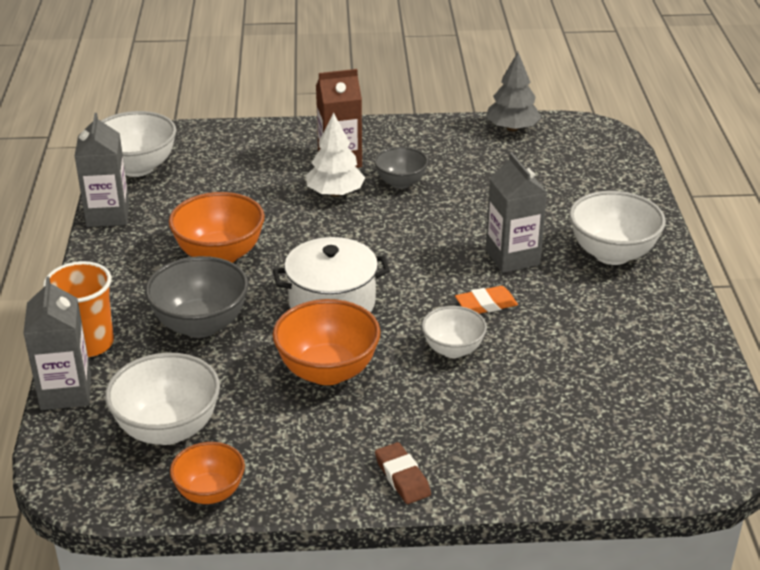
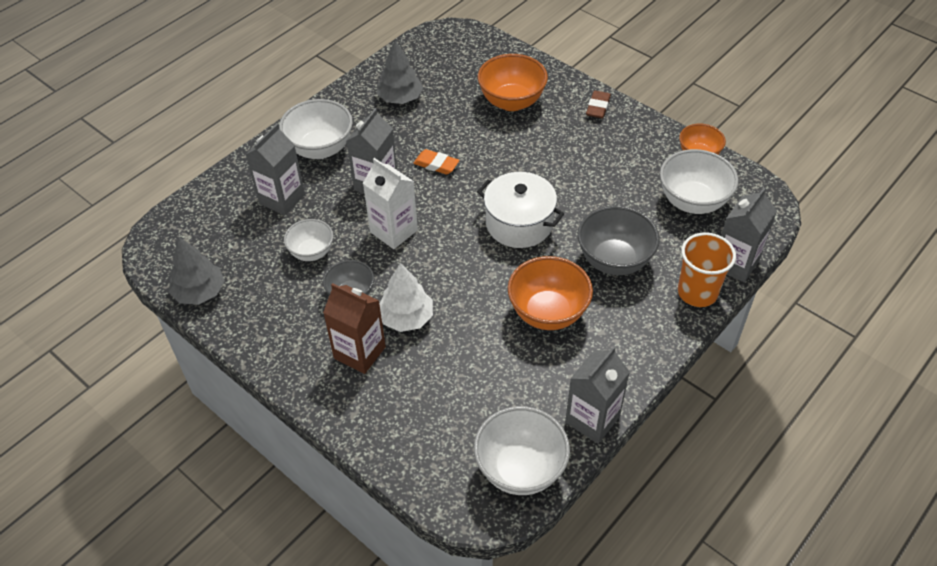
camera: 135 degrees left, 15 degrees up
(327, 371) = (572, 181): orange bowl -> orange bowl (511, 102)
(436, 235) = (393, 231): none -> white carton
(453, 350) = (491, 151): white bowl -> white bowl (311, 252)
(568, 203) = (282, 199): none -> grey carton
(629, 343) = (400, 98): none -> grey tree

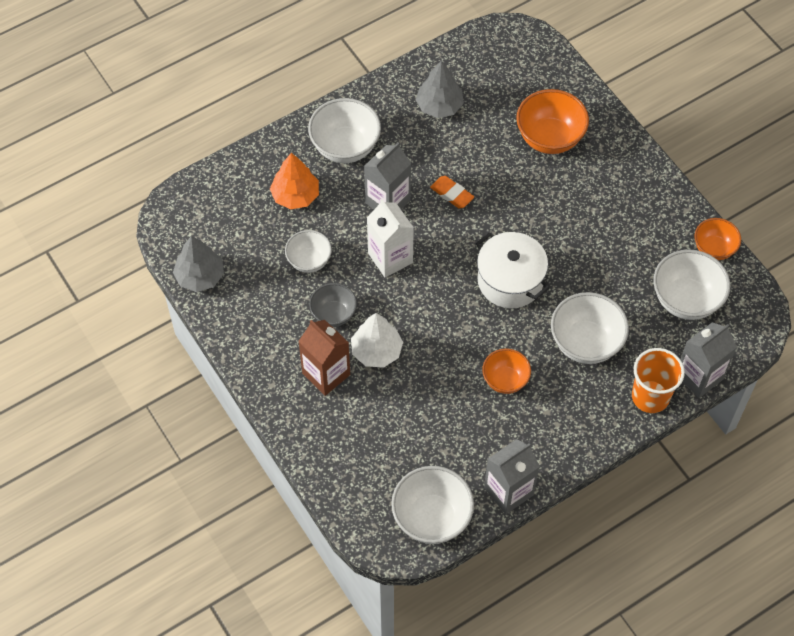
camera: 15 degrees right, 10 degrees up
(282, 199) = (295, 195): grey carton -> orange tree
(548, 313) = (505, 380): orange bowl -> orange bowl, size x0.62
(598, 107) = (634, 167): brown eraser -> none
(614, 260) = (585, 343): grey bowl -> white bowl

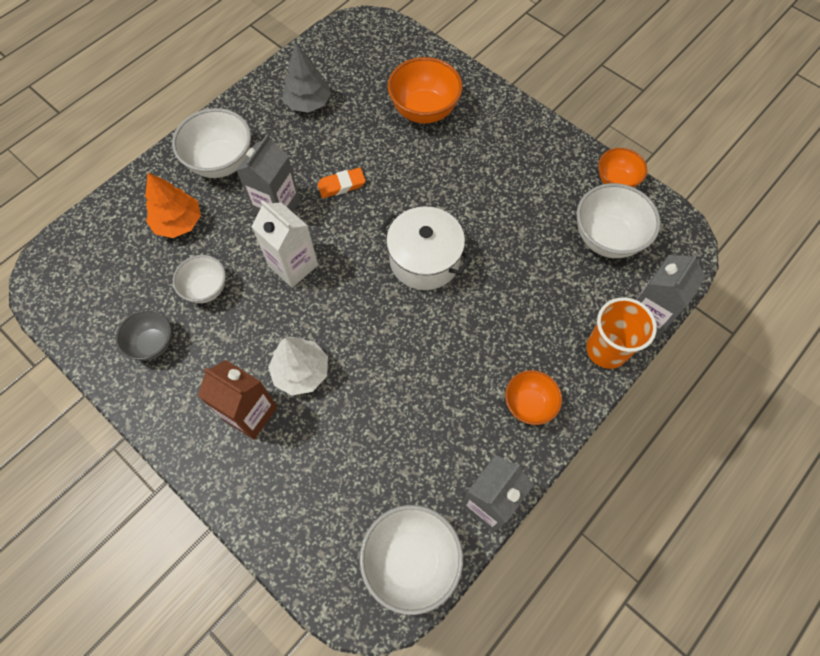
camera: 15 degrees left, 5 degrees up
(200, 276) = (87, 334): grey tree -> none
(333, 314) = (245, 342): grey bowl -> grey bowl (153, 344)
(452, 194) = (341, 185): orange eraser -> orange eraser turned 45 degrees counterclockwise
(505, 380) = (449, 370): orange bowl -> orange bowl (529, 404)
(585, 343) = (521, 308): white bowl -> none

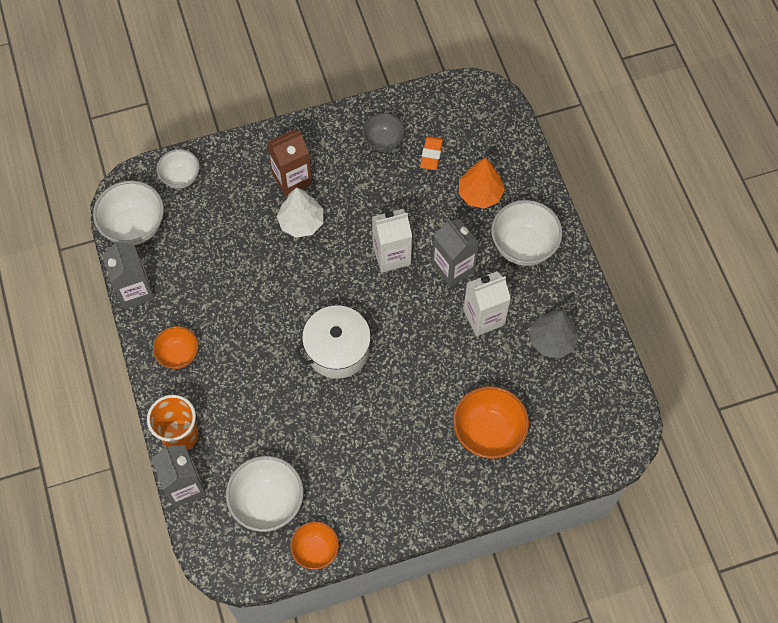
camera: 120 degrees right, 0 degrees up
(206, 289) = (407, 190): white bowl -> white bowl (181, 177)
(316, 160) = (483, 317): none -> white carton
(341, 185) = (446, 325): orange eraser -> orange eraser (431, 155)

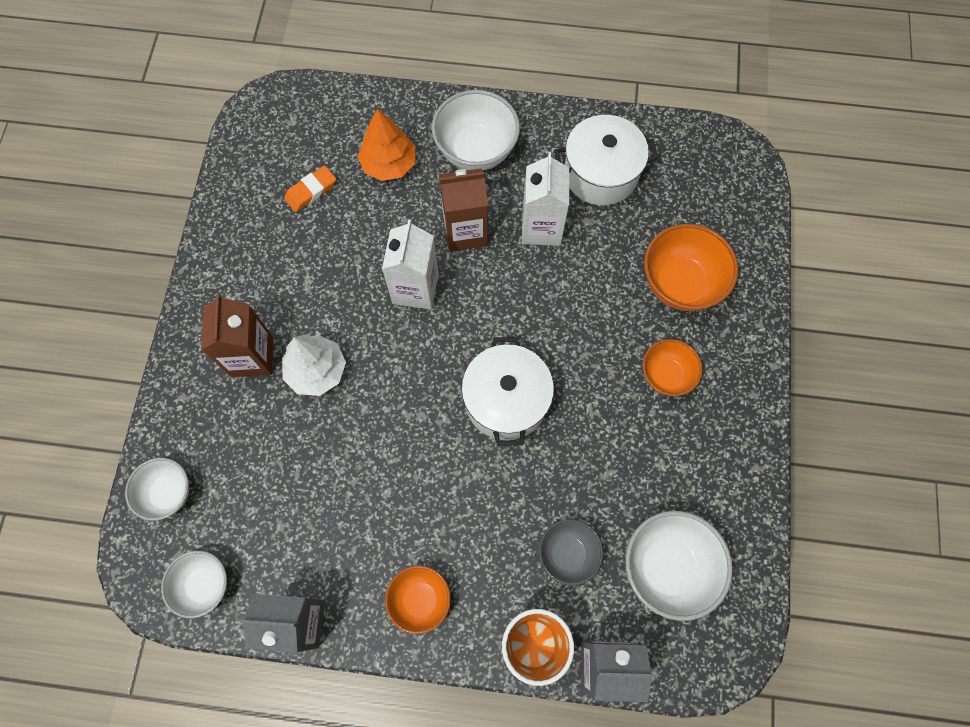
camera: 65 degrees left, 5 degrees up
(134, 227) = (204, 585): white bowl -> white bowl, size x0.62
(315, 550) = (749, 534): orange bowl -> orange bowl (666, 375)
(383, 141) = (263, 233): grey bowl -> grey bowl (567, 554)
(431, 155) = (311, 191): orange eraser -> orange eraser turned 75 degrees counterclockwise
(453, 268) = (465, 231): grey carton -> brown carton
(552, 340) = (600, 174): grey tree -> white pot

